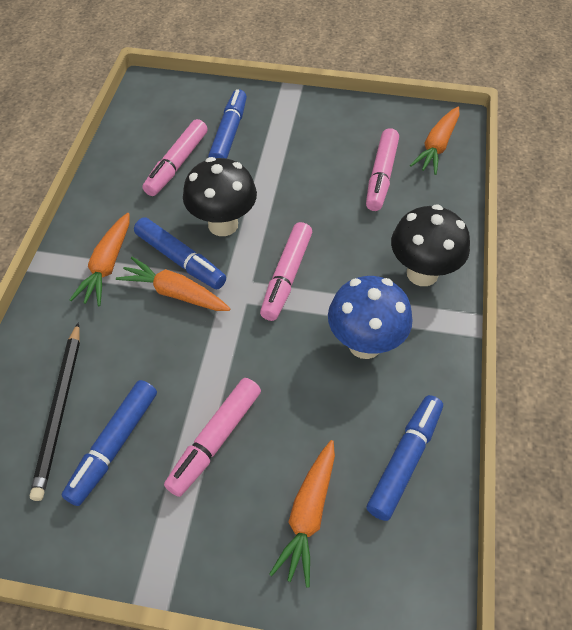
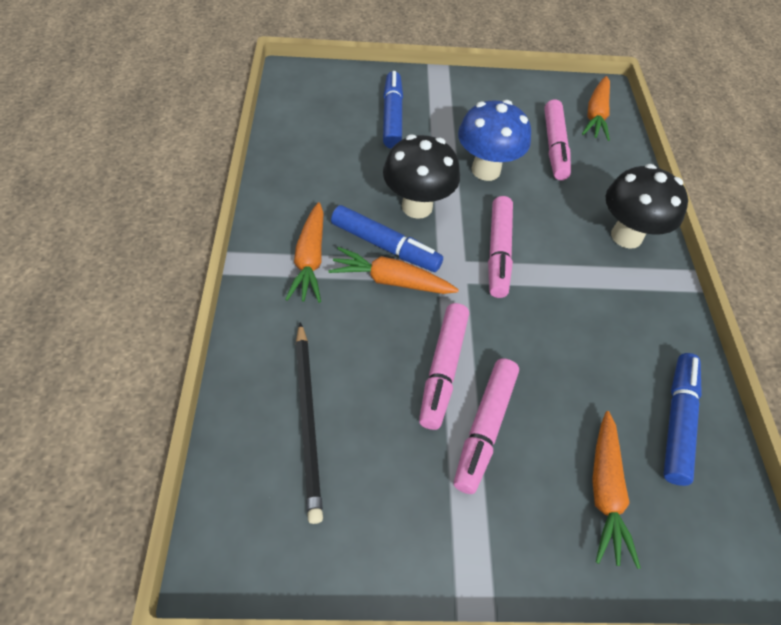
camera: 15 degrees left, 0 degrees up
(114, 446) = (380, 449): blue marker -> none
(177, 164) = (349, 150): pink marker -> pink marker (442, 370)
(365, 344) = (598, 311): blue mushroom -> blue mushroom (486, 170)

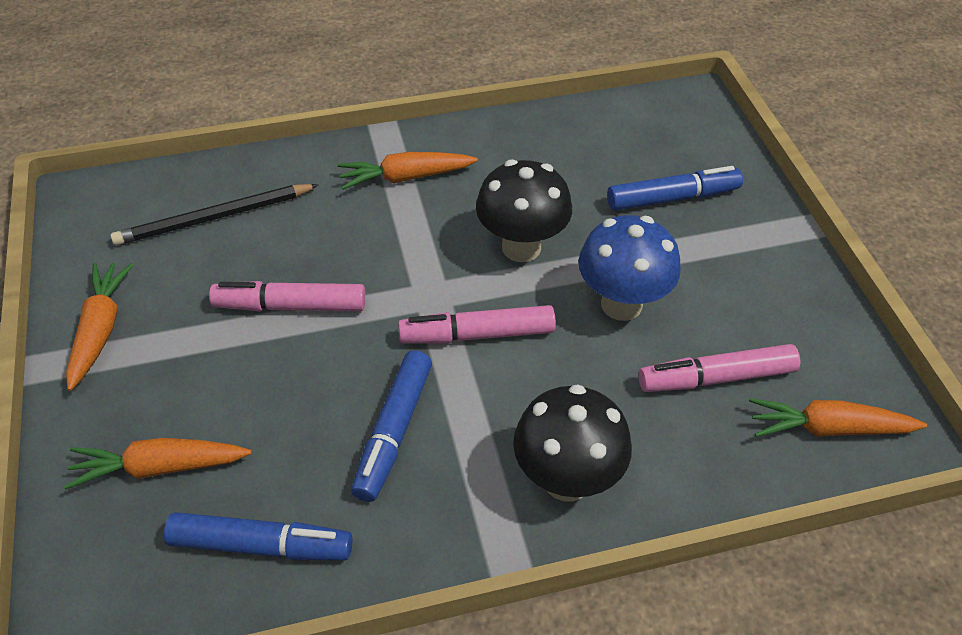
camera: 80 degrees right, 5 degrees down
(385, 246) = (447, 231): blue marker -> blue marker (393, 432)
(390, 280) = (398, 244): orange carrot -> orange carrot (100, 329)
(484, 428) = (224, 351): pink marker -> none

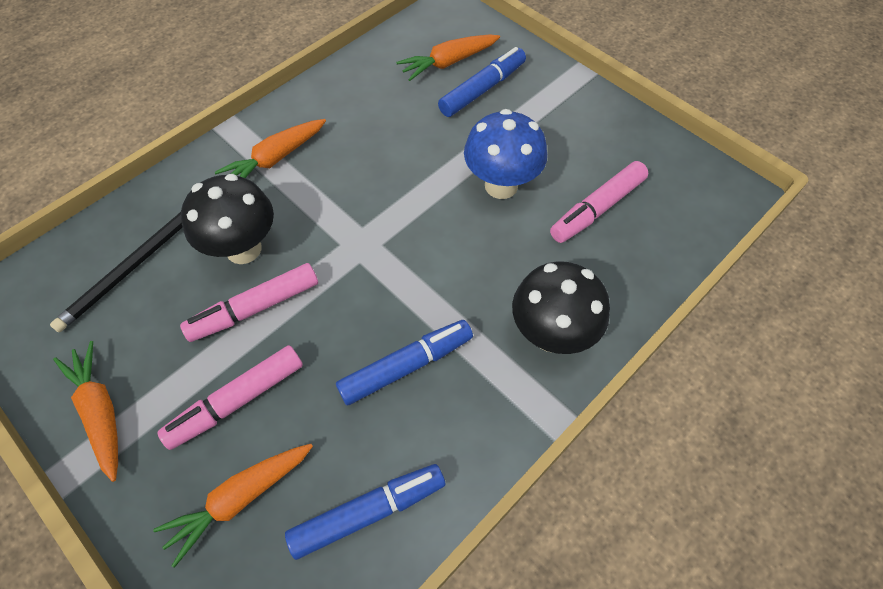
camera: 30 degrees left, 10 degrees up
(393, 432) = (406, 366): blue marker -> blue marker turned 105 degrees counterclockwise
(477, 334) = (416, 258): pink marker -> pink marker (237, 401)
(521, 247) = (402, 175): black mushroom -> black mushroom (243, 249)
(827, 428) = (685, 209): orange carrot -> orange carrot (448, 63)

